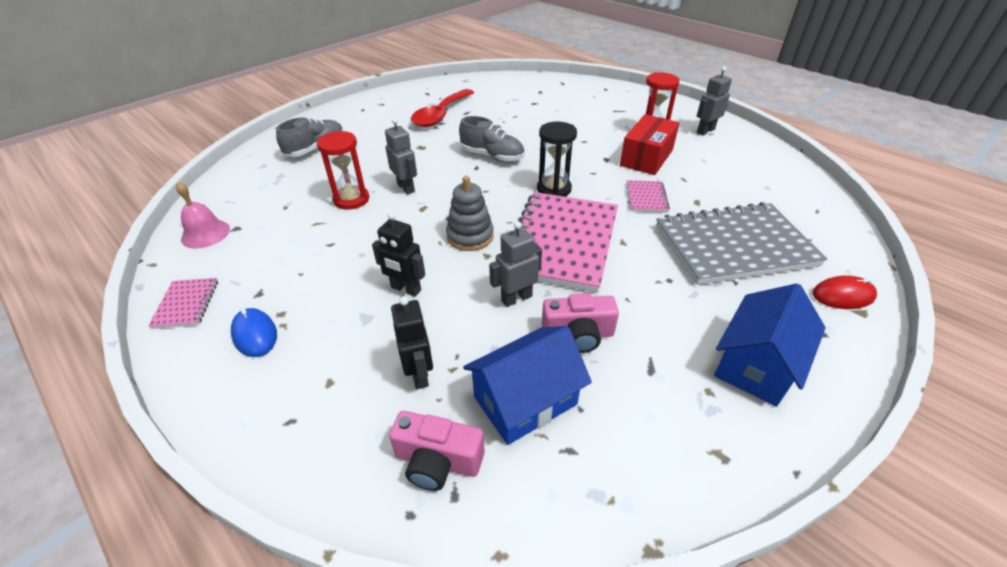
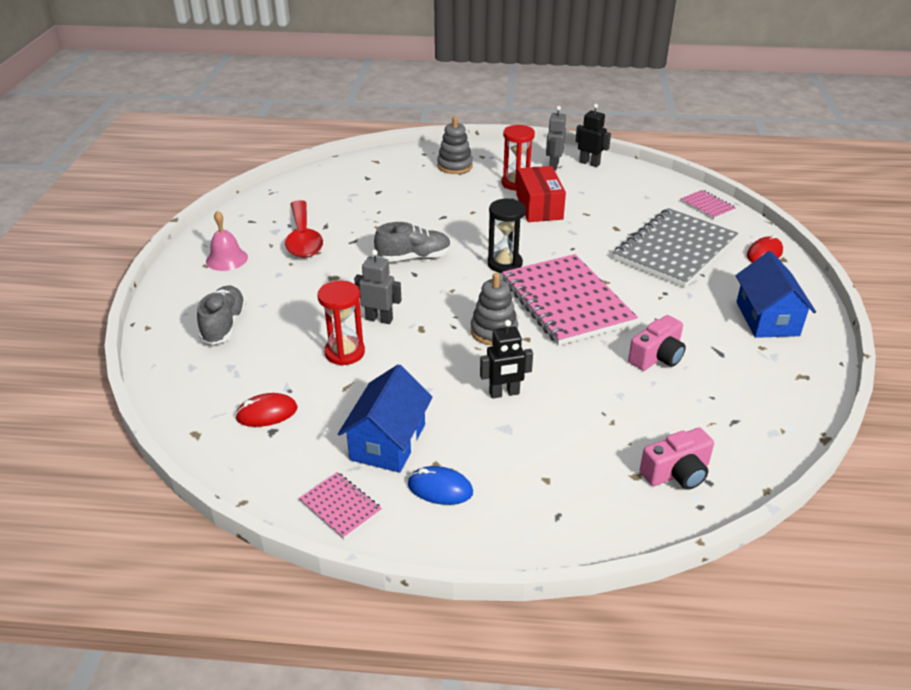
camera: 40 degrees left, 5 degrees down
(205, 233) = (249, 451): pink bell -> pink bell (227, 259)
(251, 215) = (267, 413): none -> red mouse
(420, 374) = (597, 437): black robot -> black robot (589, 163)
(516, 298) = (589, 356): grey robot -> none
(525, 400) = (678, 412): blue house -> blue house (388, 442)
(617, 104) = (455, 166): none -> grey stacking toy
(646, 198) = (579, 240): pink notebook -> pink notebook (707, 206)

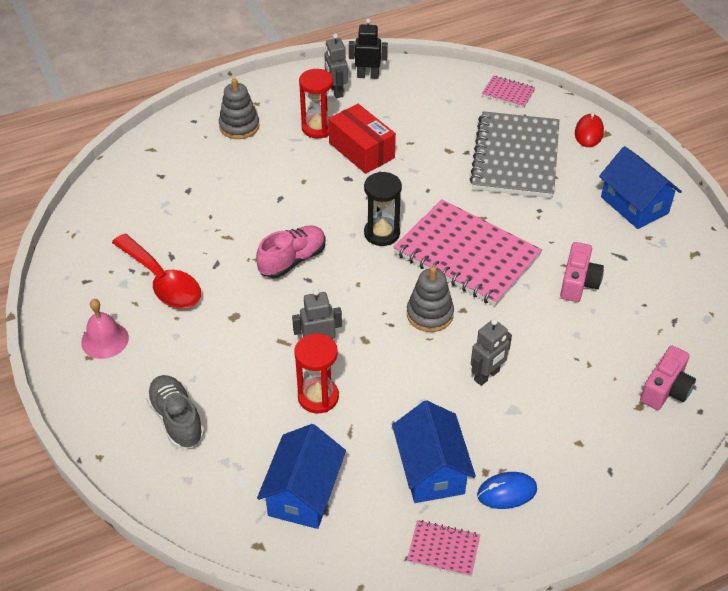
camera: 30 degrees left, 10 degrees up
(267, 413) = (303, 493): red mouse -> blue house
(414, 258) = (292, 260): grey shoe -> pink shoe
(504, 393) = (487, 376): black robot -> grey robot

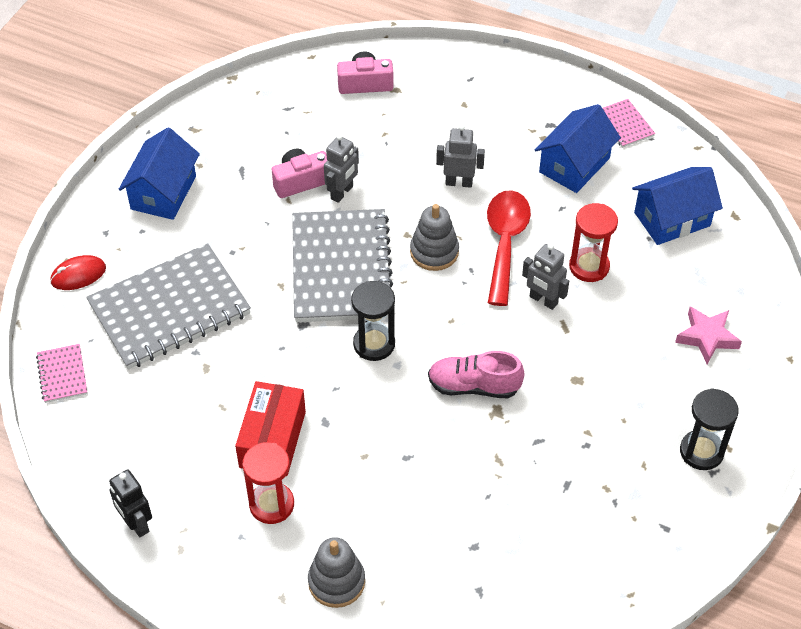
camera: 130 degrees left, 5 degrees up
(105, 340) = (701, 451): pink bell -> black hourglass
(162, 281) = (600, 465): red spoon -> red spoon (505, 243)
(177, 419) = (707, 337): grey shoe -> pink star
(336, 91) = (192, 534): grey robot -> grey robot (342, 192)
(466, 255) = (341, 268): pink notebook -> grey notebook
(507, 492) = (546, 118): blue mouse -> none

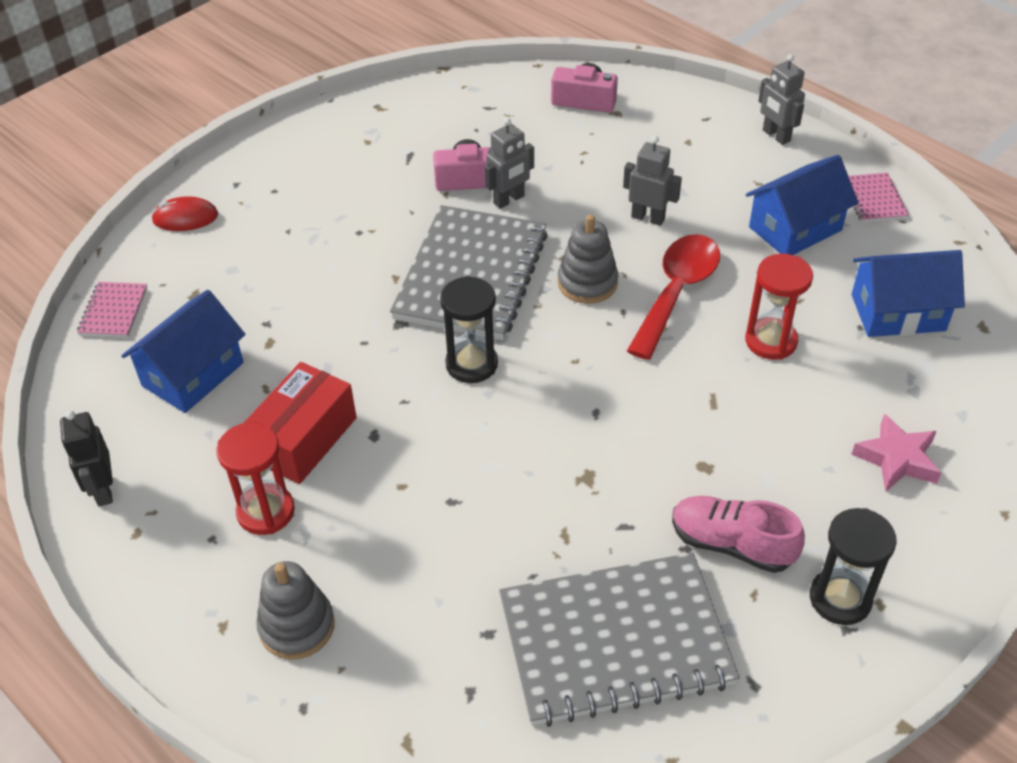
camera: 20 degrees right, 5 degrees down
(163, 192) = (316, 159): blue house -> blue house (193, 374)
(170, 309) = (262, 273): grey notebook -> grey notebook (615, 642)
(474, 386) = (571, 441): pink shoe -> pink shoe (731, 544)
(543, 300) = (698, 365): grey robot -> grey robot (776, 136)

